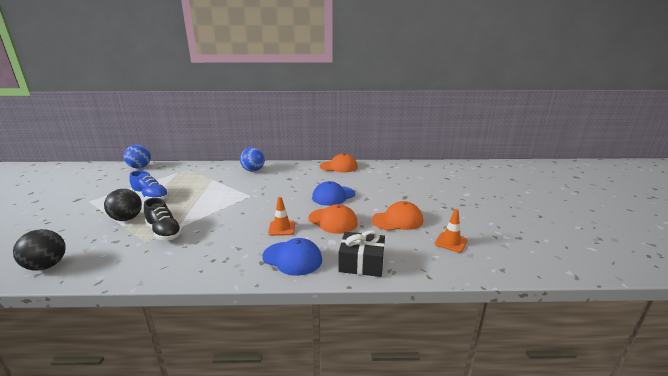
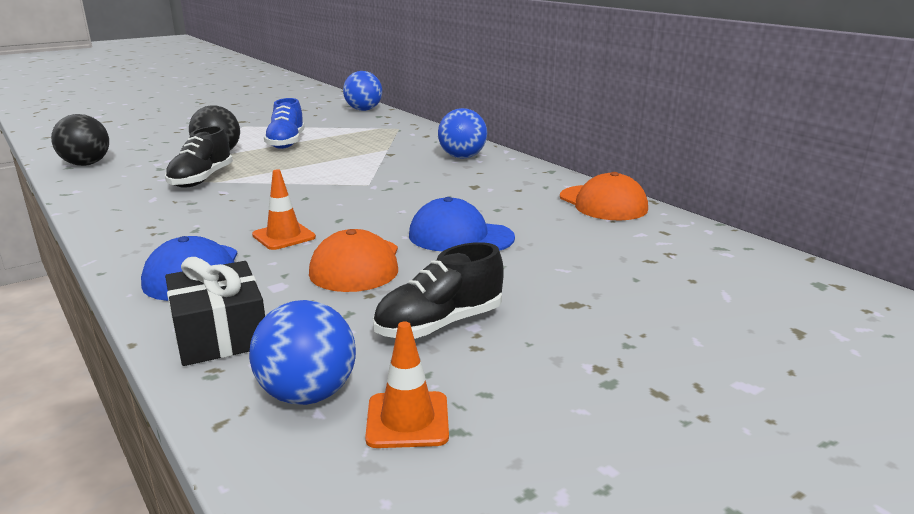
camera: 55 degrees right, 0 degrees up
(397, 220) = (439, 324): orange cap -> black shoe
(423, 255) = (308, 394): none -> blue ball

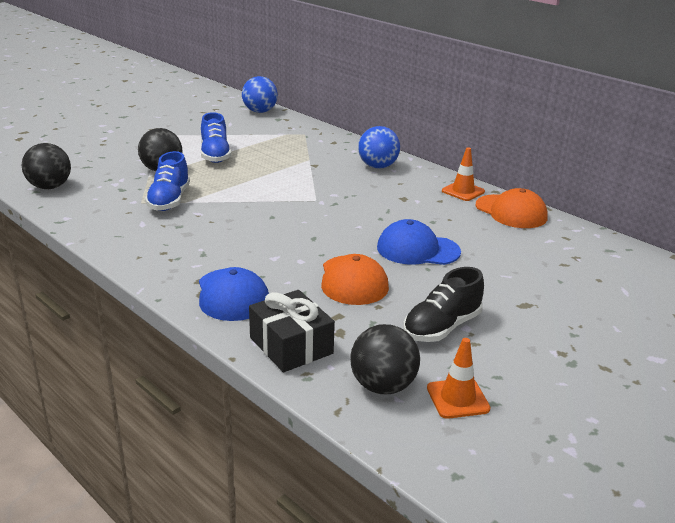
camera: 10 degrees left, 5 degrees up
(201, 179) = (169, 200): black shoe -> blue shoe
(284, 236) = (280, 257): orange traffic cone -> orange traffic cone (463, 191)
(308, 394) = (383, 386): blue ball -> black ball

